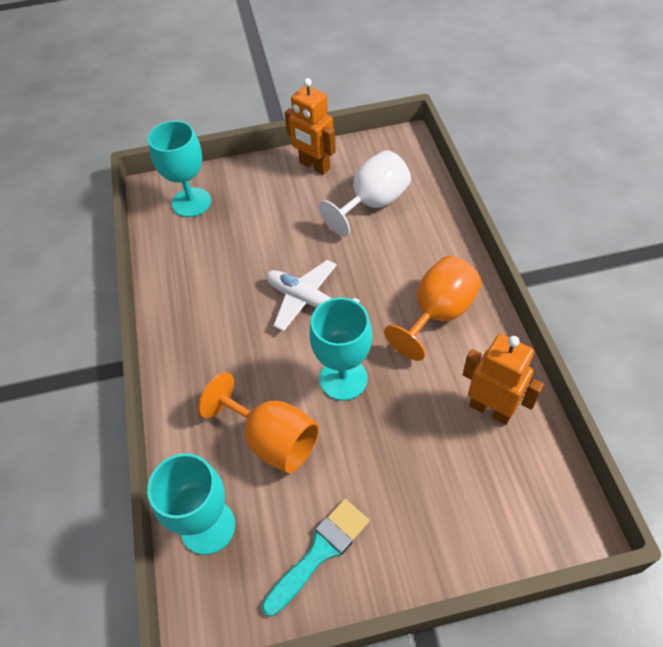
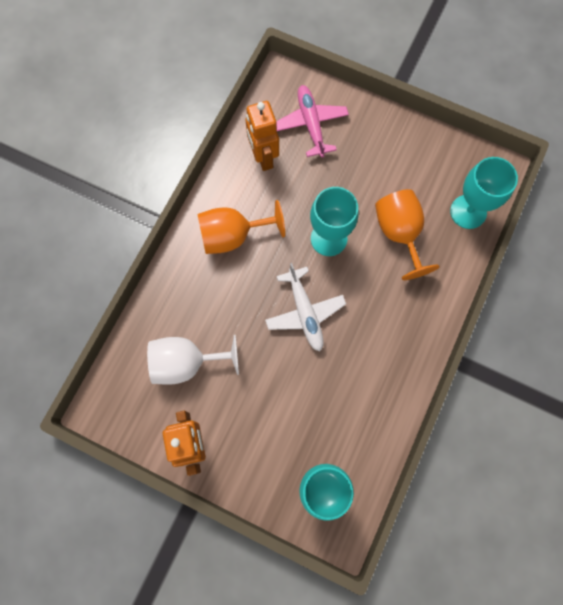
camera: 145 degrees left, 20 degrees up
(320, 552) = (417, 157): turquoise brush -> none
(481, 491) = (311, 124): none -> pink plane

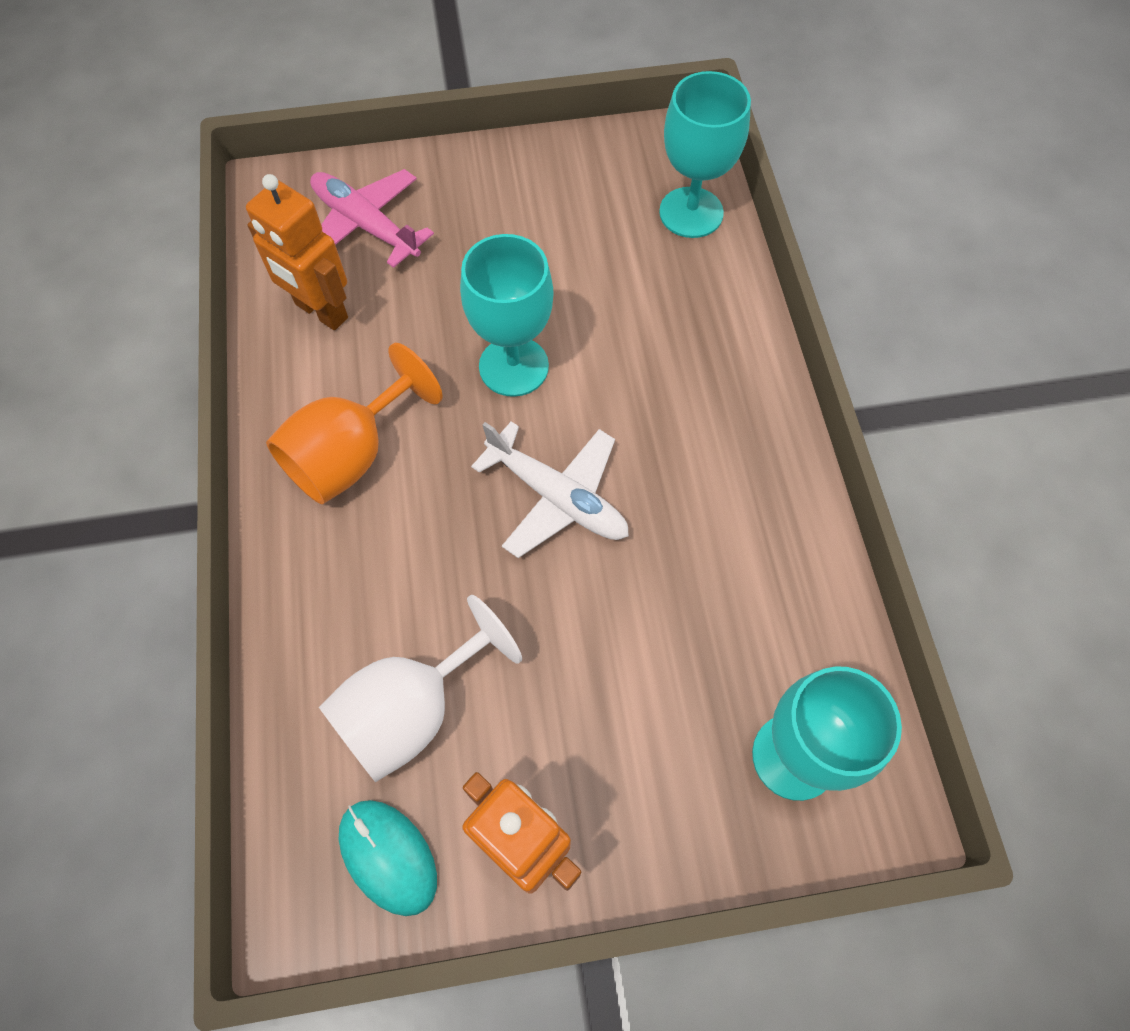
camera: 35 degrees left, 10 degrees down
(142, 412) = (388, 856): none -> turquoise mouse
(399, 233) = (616, 297): orange goblet -> none

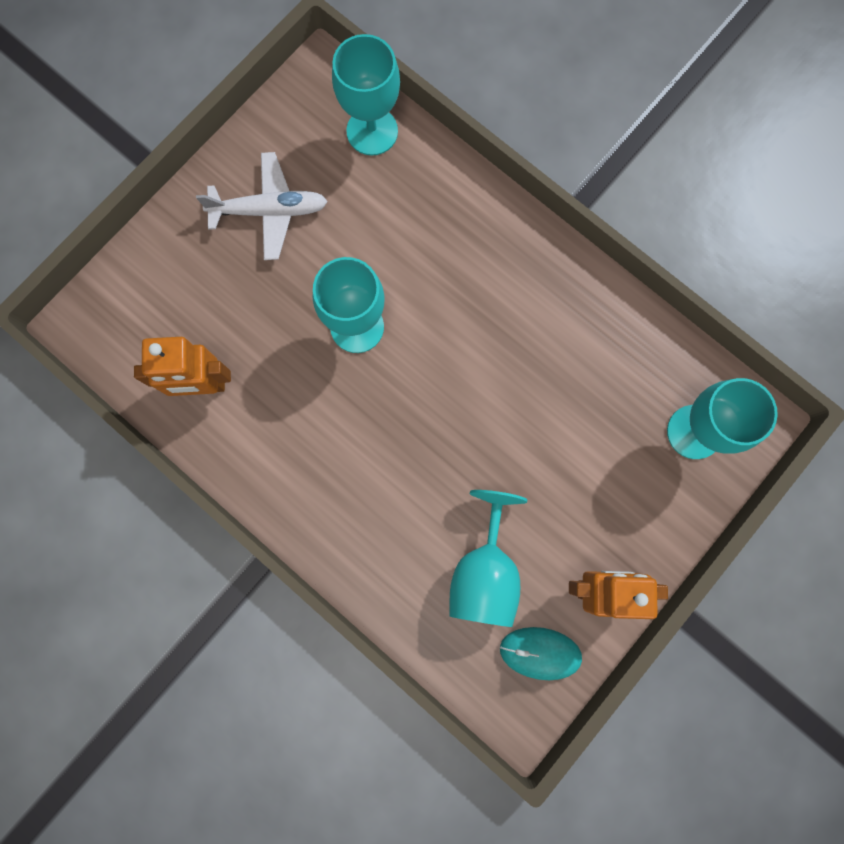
camera: 40 degrees left, 15 degrees up
(351, 454) = (313, 460): orange goblet -> none
(366, 225) = (171, 302): pink plane -> none
(412, 710) = (484, 572): white goblet -> turquoise goblet
(557, 497) = (455, 389): white plane -> white plane (270, 211)

